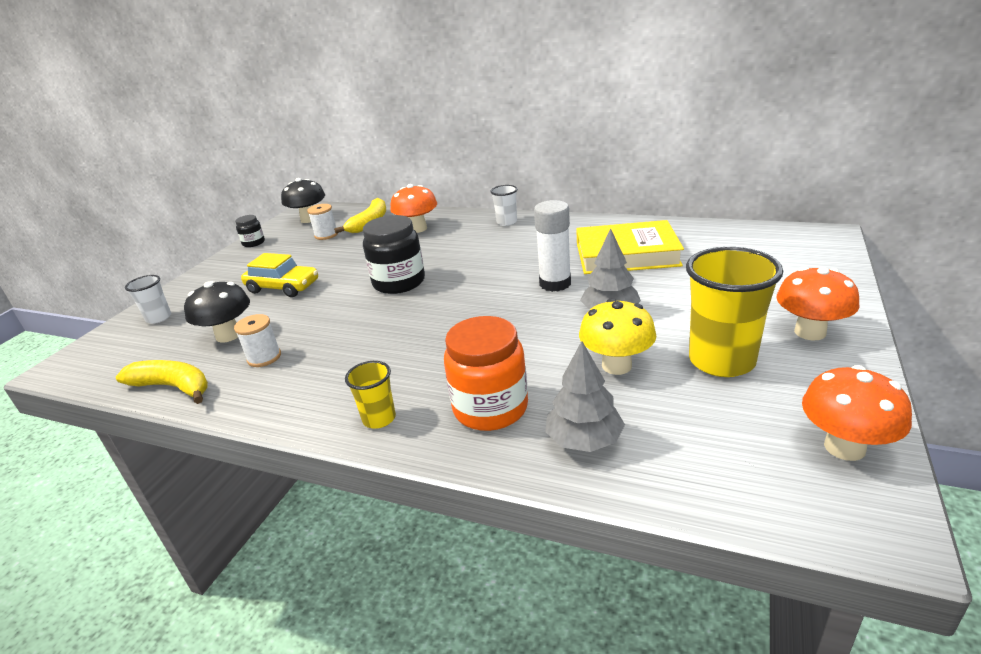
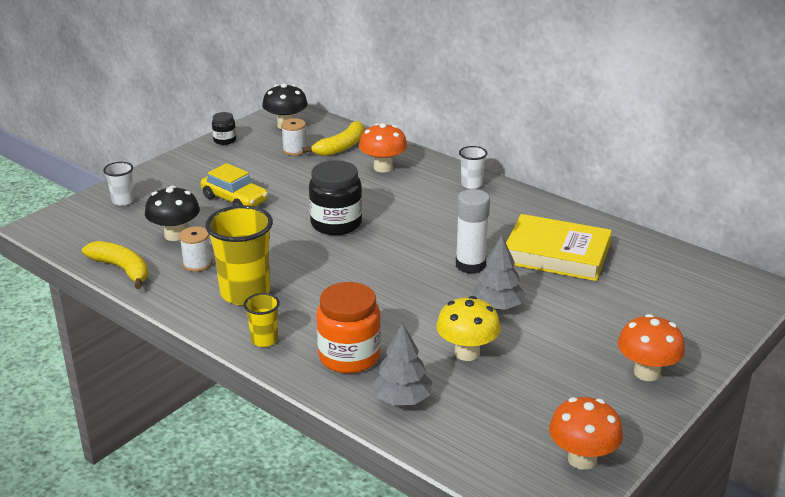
camera: 15 degrees right, 0 degrees up
(721, 361) = (552, 374): yellow cup -> yellow cup (245, 293)

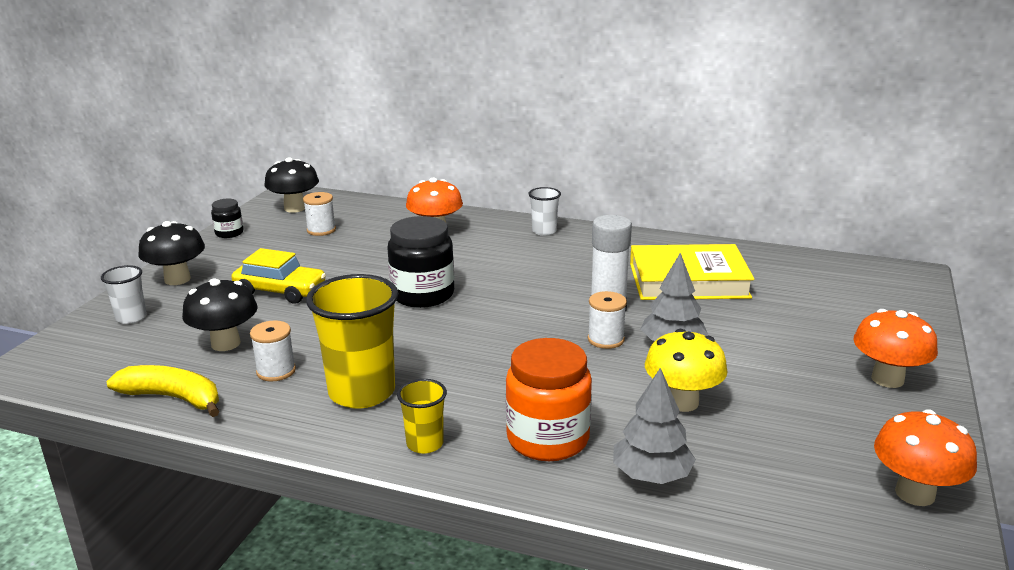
camera: 20 degrees left, 5 degrees down
(168, 175) = (177, 279): none -> black mushroom
(341, 147) = (373, 219): yellow banana -> none
(448, 291) = (606, 339): none -> white spool

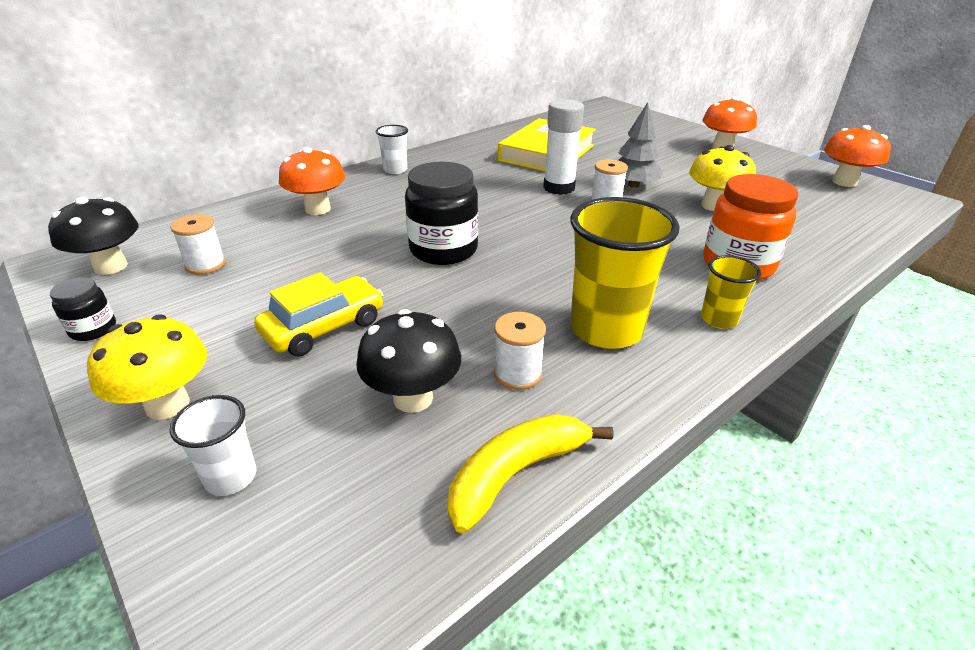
camera: 60 degrees left, 10 degrees up
(177, 279) = (167, 405): black mushroom -> yellow mushroom
(651, 475) = (802, 243): grey tree -> none

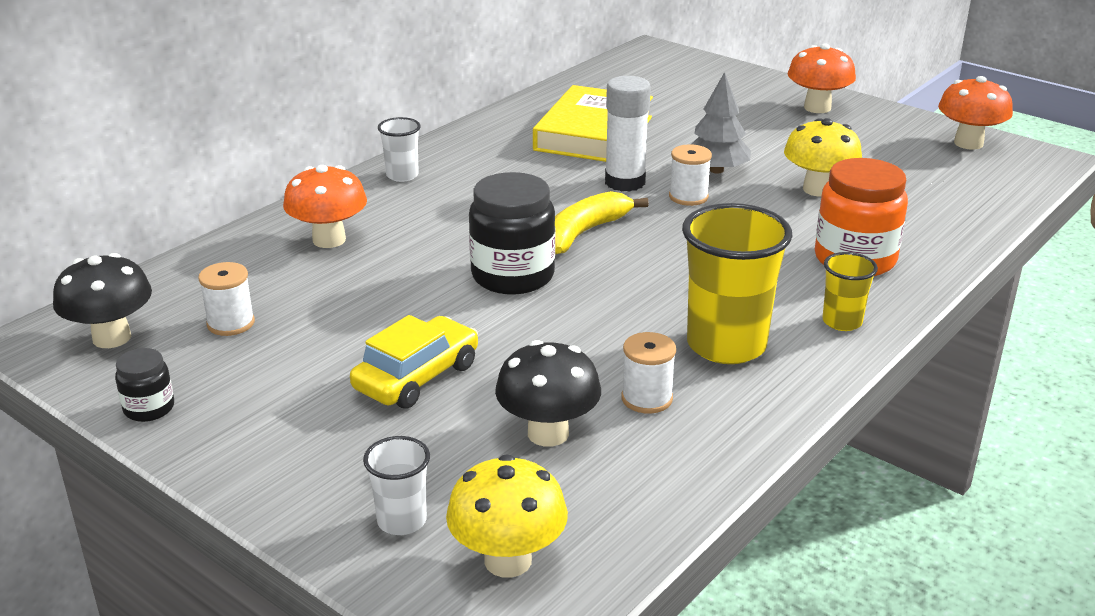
camera: 10 degrees left, 5 degrees down
(167, 405) = (292, 470): yellow mushroom -> yellow mushroom (508, 560)
(516, 473) = (675, 483): yellow banana -> yellow banana (584, 232)

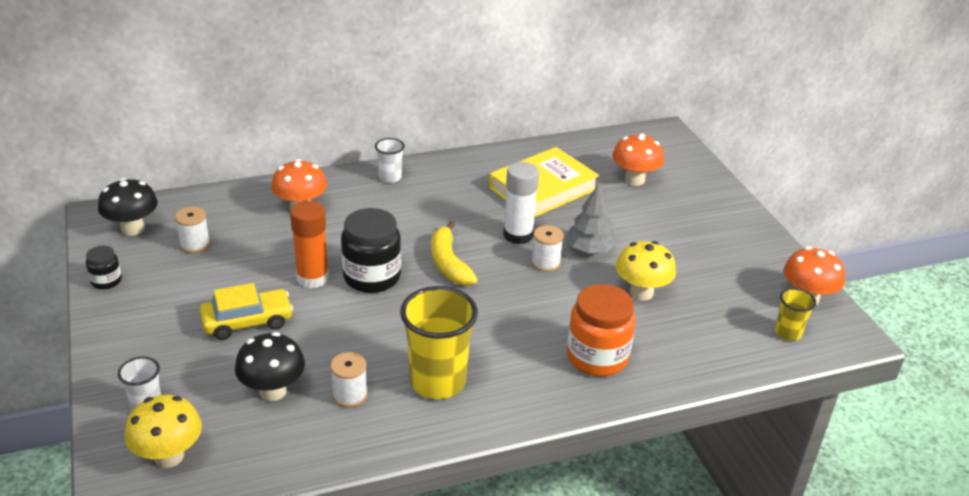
camera: 30 degrees right, 5 degrees up
(440, 302) = (312, 278): none -> orange glue stick
(584, 232) = (448, 263): yellow banana -> yellow banana turned 90 degrees counterclockwise
(817, 108) = (727, 224): orange mushroom -> orange mushroom (634, 180)
(842, 322) = (529, 399): yellow cup -> yellow cup (788, 333)

